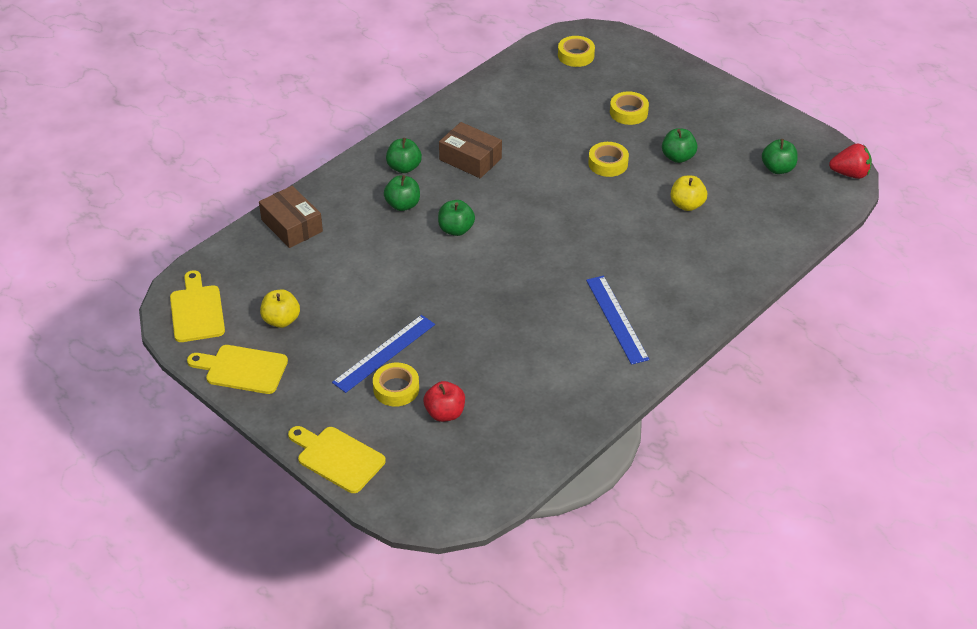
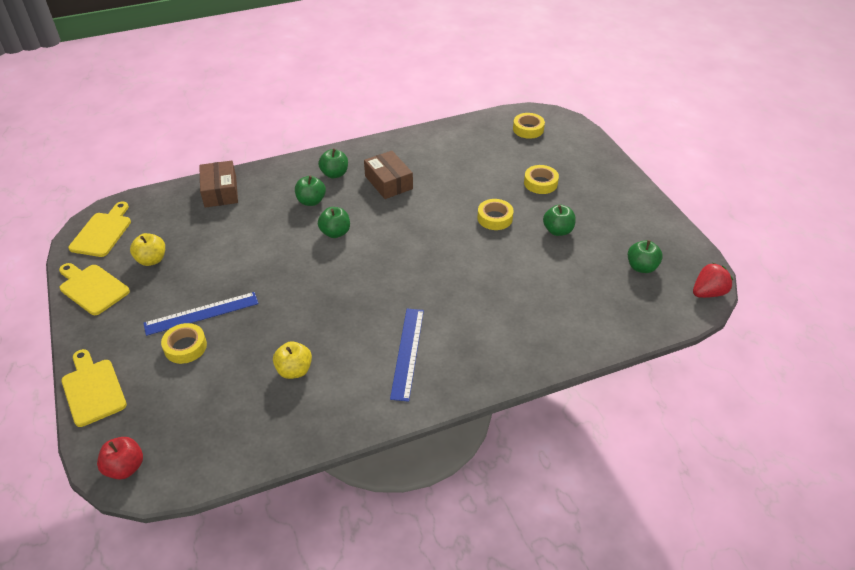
camera: 25 degrees right, 0 degrees up
(445, 413) = (204, 383): red apple -> red apple (125, 467)
(687, 205) = (538, 273): yellow apple -> yellow apple (294, 370)
(850, 174) = (708, 293): red strawberry -> red strawberry turned 60 degrees counterclockwise

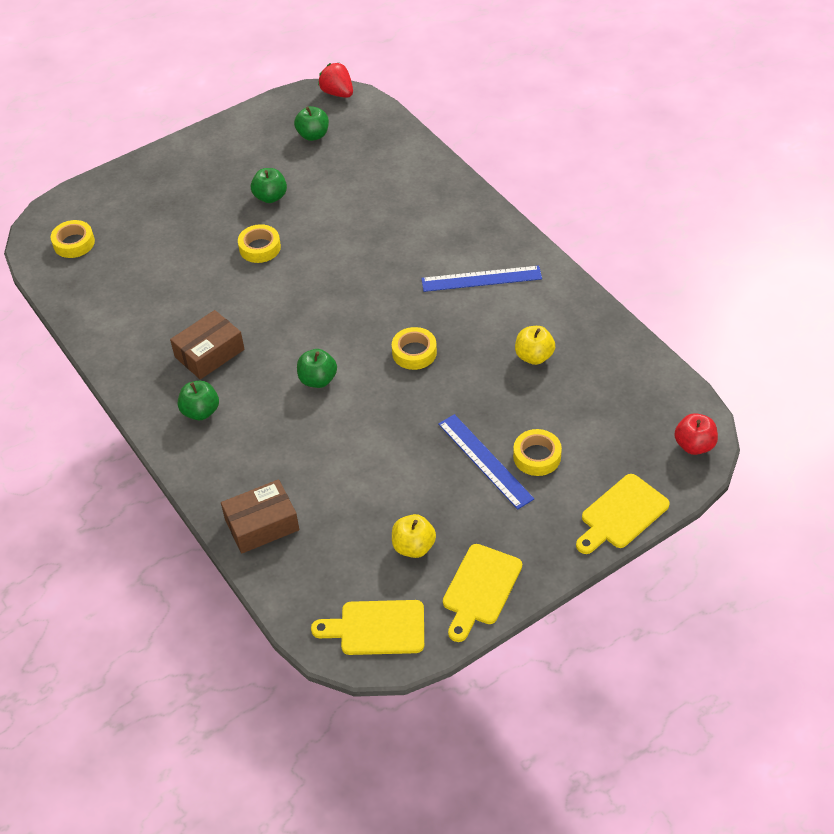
camera: 100 degrees left, 5 degrees up
(311, 201) = (263, 420): green apple -> none
(540, 183) = (187, 219): yellow tape -> yellow tape (414, 352)

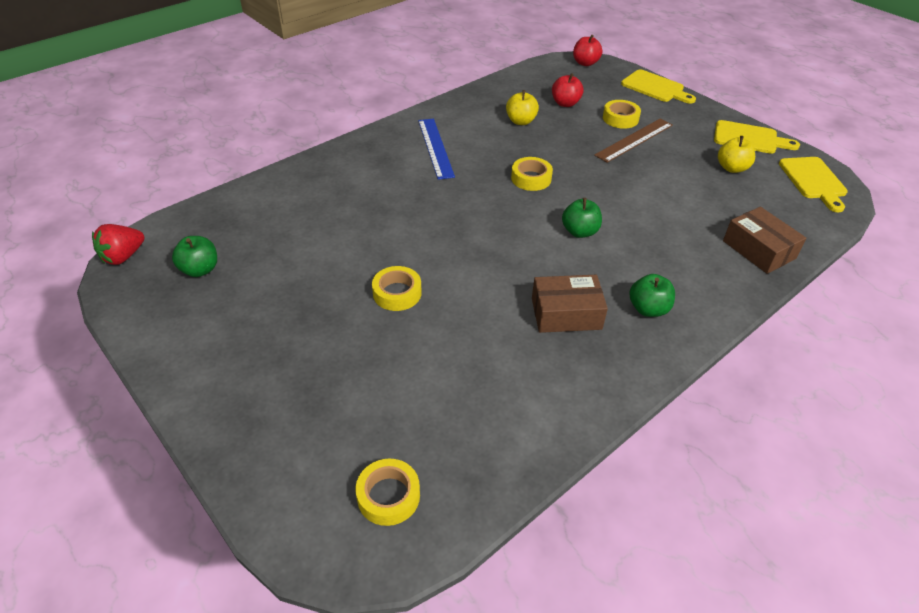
camera: 100 degrees left, 5 degrees down
(209, 353) = (566, 313): brown box -> brown box turned 45 degrees counterclockwise
(270, 197) = (309, 294): green apple -> none
(485, 461) = (634, 140): blue ruler -> brown ruler
(577, 405) = (565, 103): none -> red apple

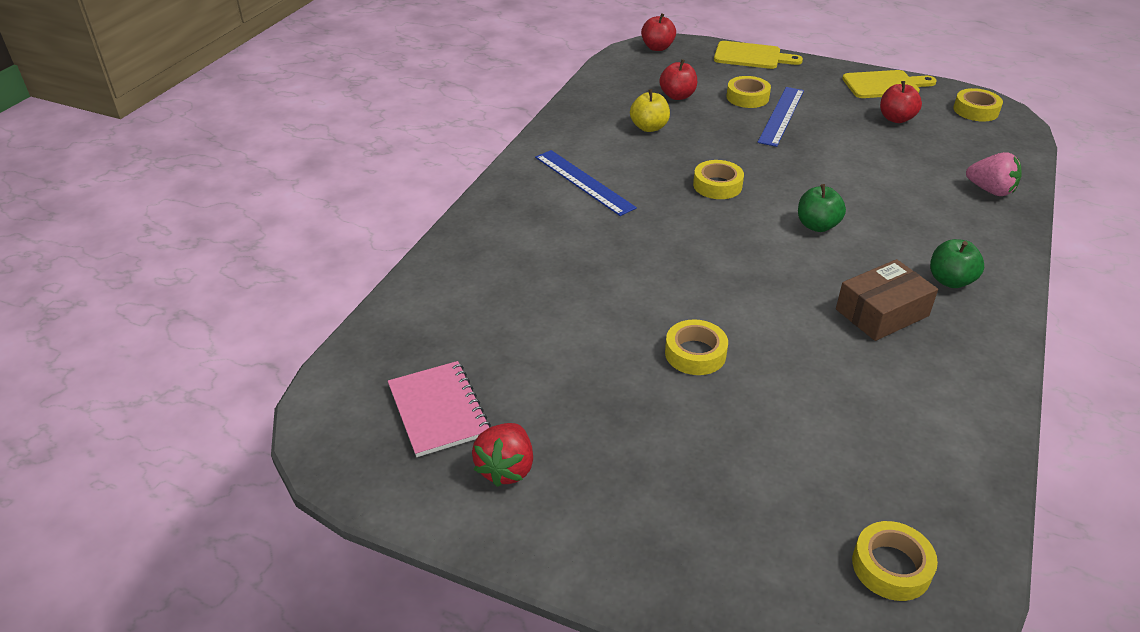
camera: 25 degrees left, 5 degrees down
(123, 257) = (319, 431): red strawberry -> red strawberry (506, 468)
(200, 270) = (438, 410): green apple -> pink notebook
(634, 140) = (781, 116): brown ruler -> blue ruler
(732, 168) = (896, 119): yellow apple -> red apple
(758, 250) = (990, 190): brown box -> pink strawberry
(813, 181) = (975, 110): yellow cutting board -> yellow tape

